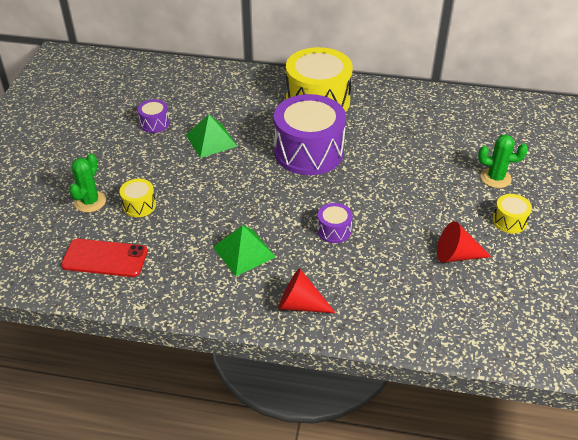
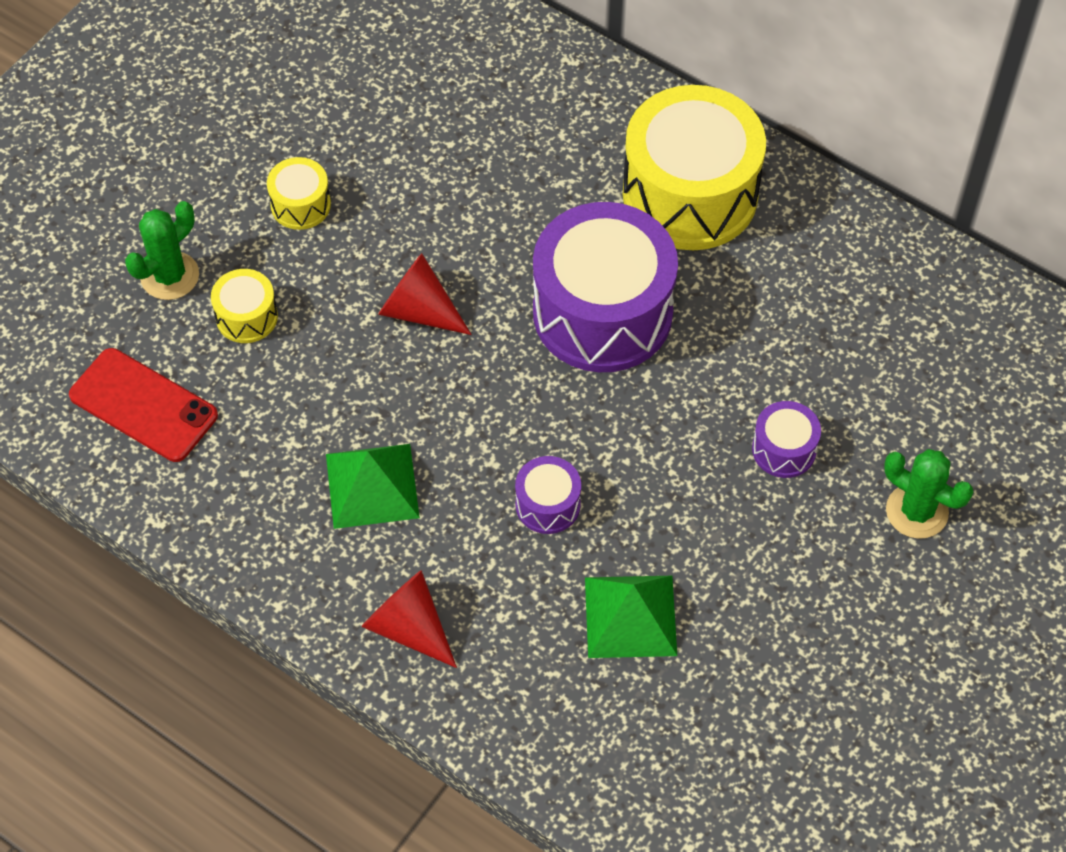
camera: 25 degrees right, 15 degrees up
(155, 123) = (358, 136): purple drum -> purple drum (784, 449)
(211, 140) = (439, 216): green pyramid -> green pyramid (630, 616)
(456, 255) = (730, 644): red cone -> red cone (418, 310)
(509, 221) = (876, 615): yellow drum -> yellow drum (300, 205)

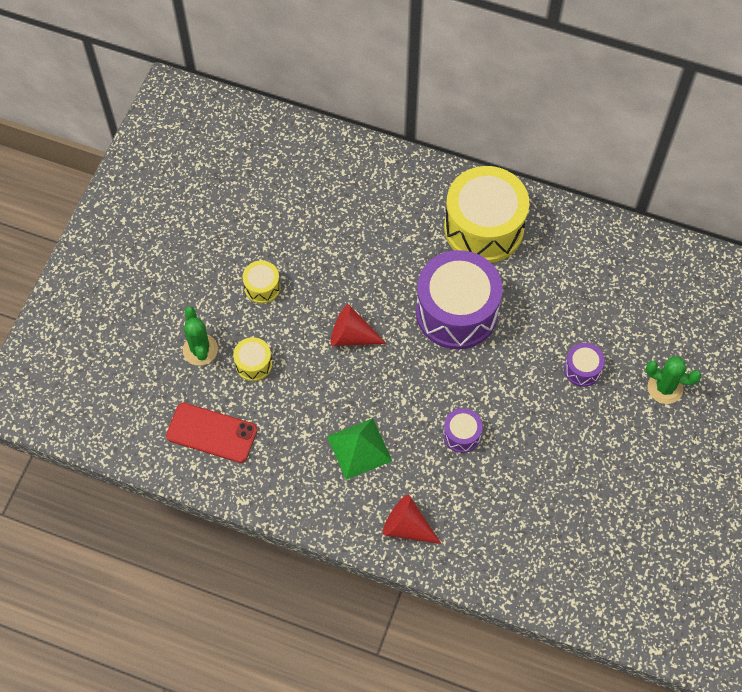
camera: 15 degrees left, 5 degrees up
(170, 276) = (200, 350): green cactus -> green cactus turned 45 degrees counterclockwise
(630, 616) = (527, 488): green pyramid -> none

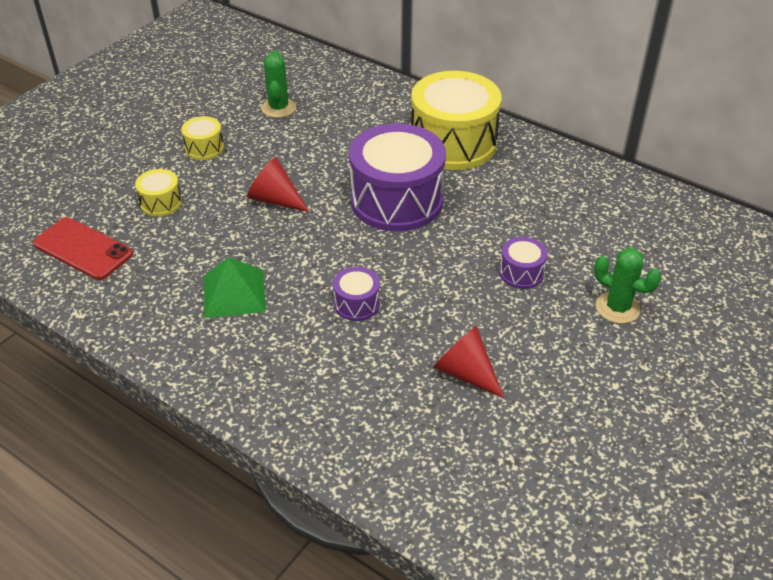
camera: 15 degrees right, 20 degrees down
(200, 350) = (114, 182): green cactus -> green cactus (278, 108)
(407, 526) = (251, 377): red cone -> red cone (465, 372)

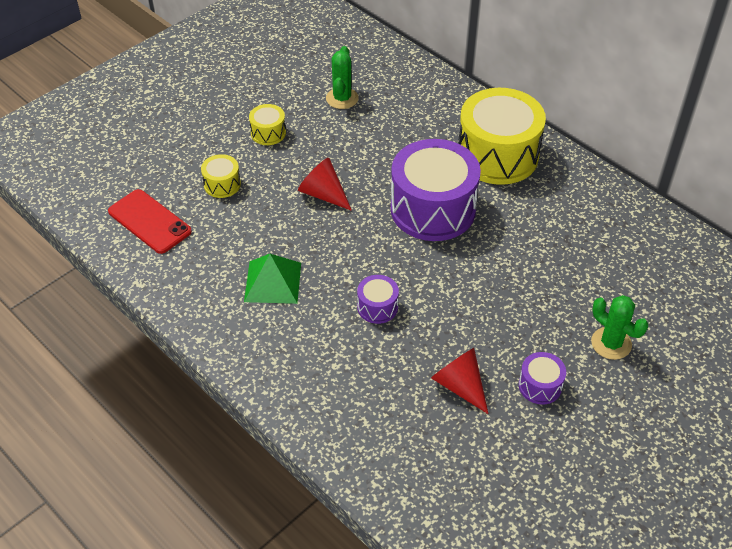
camera: 10 degrees right, 5 degrees up
(521, 273) = (531, 297): purple drum -> purple drum (540, 386)

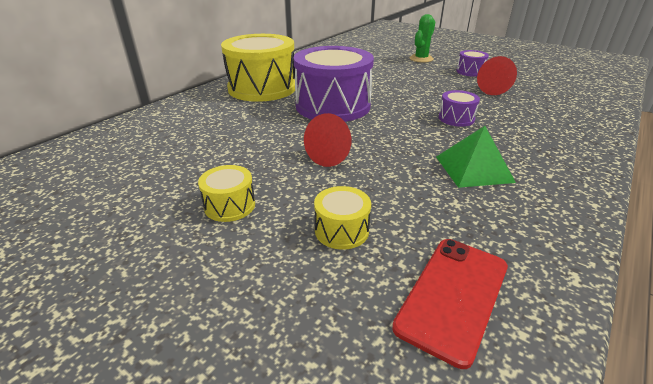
camera: 100 degrees left, 15 degrees down
(342, 98) = (168, 160): green cactus -> none

